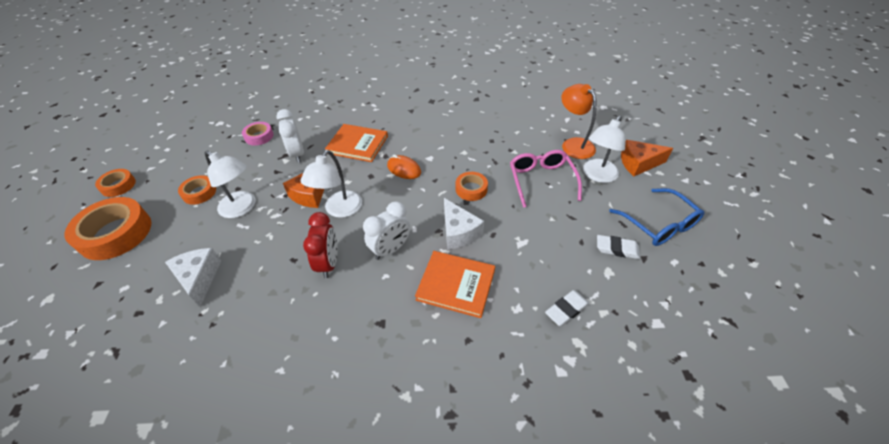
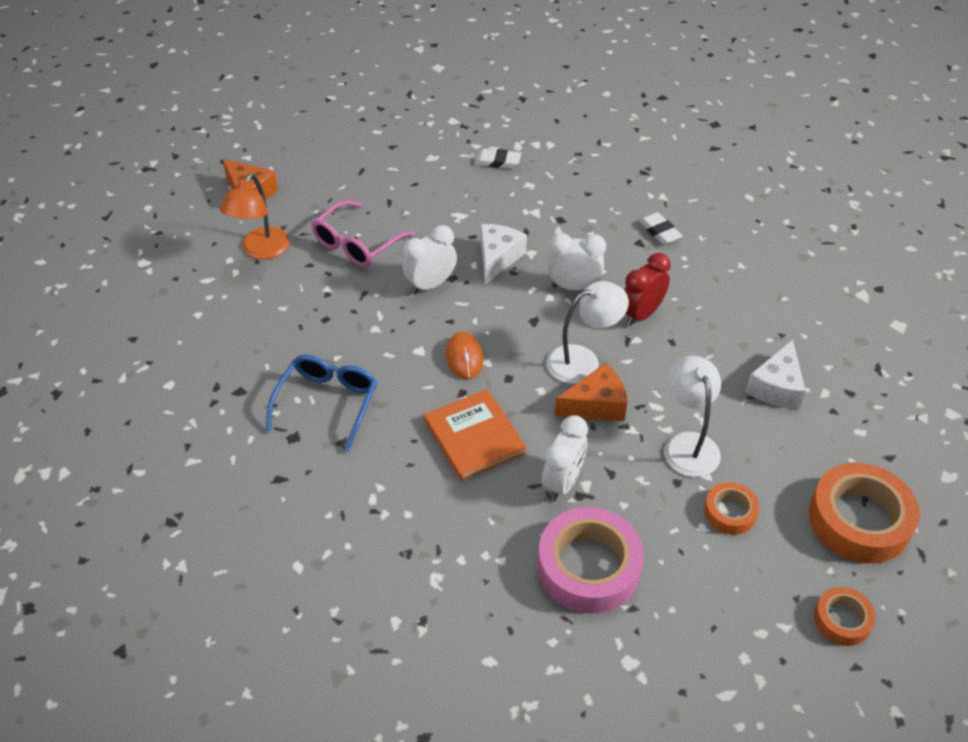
camera: 135 degrees left, 0 degrees up
(259, 136) = (588, 567): pink tape -> pink tape, size x1.90
(456, 284) = (553, 226): orange book -> none
(471, 189) = (430, 284): orange tape -> white clock
(597, 175) = (303, 211): white lamp -> none
(617, 249) = (399, 162): white eraser -> white eraser (659, 231)
(659, 224) = (338, 152): blue glasses -> blue glasses (327, 403)

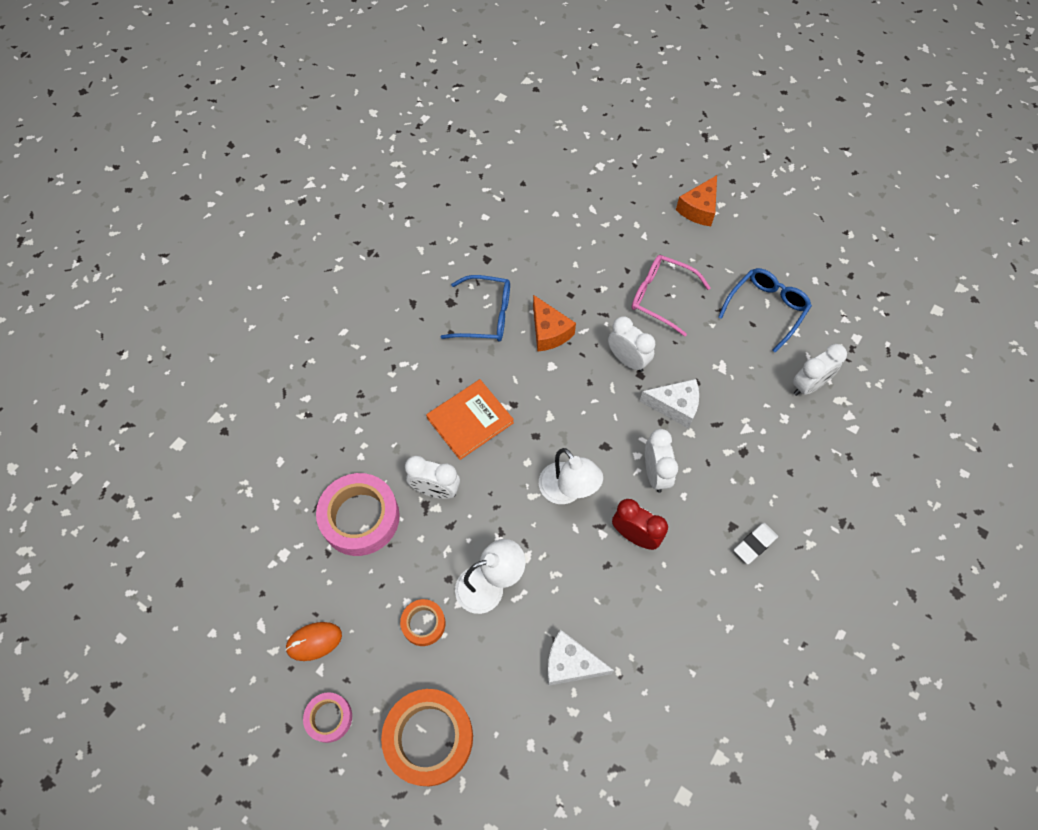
camera: 80 degrees right, 15 degrees up
(261, 250) = (633, 234): orange lamp -> none
(400, 170) = (766, 309): none -> blue glasses
(464, 357) = (550, 399): orange mouse -> orange mouse (314, 641)
(497, 162) = (808, 385): white eraser -> white clock
(596, 405) = (519, 507): orange cheese -> orange cheese (549, 332)
(842, 620) = (329, 718): orange tape -> pink tape

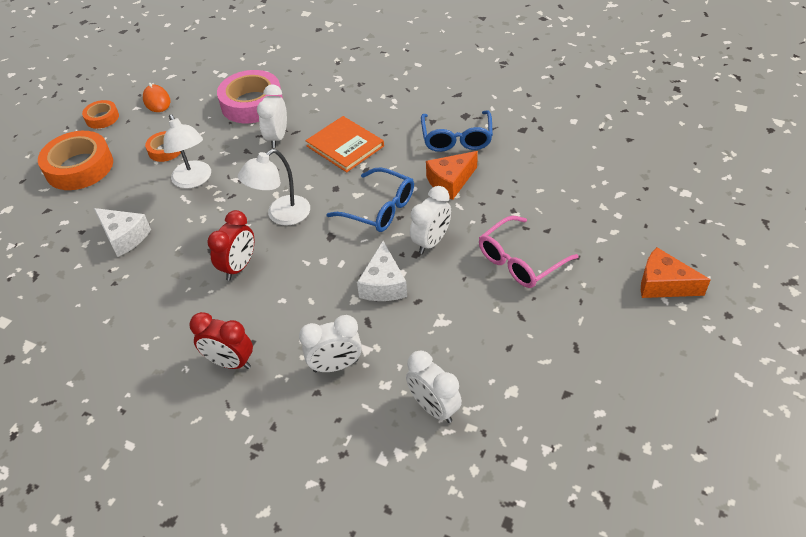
camera: 85 degrees right, 15 degrees down
(329, 718) = (102, 118): pink tape -> orange tape
(570, 664) = (124, 237): white cheese -> white cheese turned 120 degrees clockwise
(655, 474) = (304, 276): white clock -> white clock (336, 365)
(661, 297) = (520, 261): pink glasses -> pink glasses turned 150 degrees counterclockwise
(754, 544) = (230, 362): white eraser -> red clock
(766, 309) = (534, 360): blue glasses -> blue glasses (379, 209)

